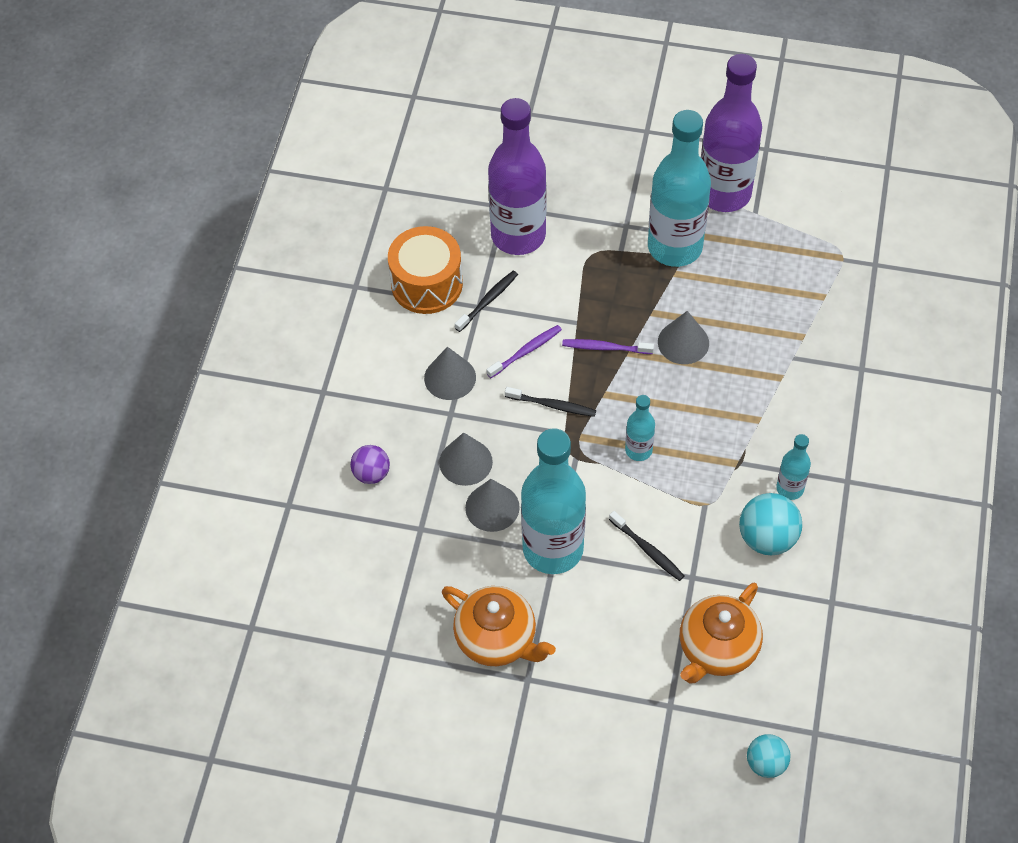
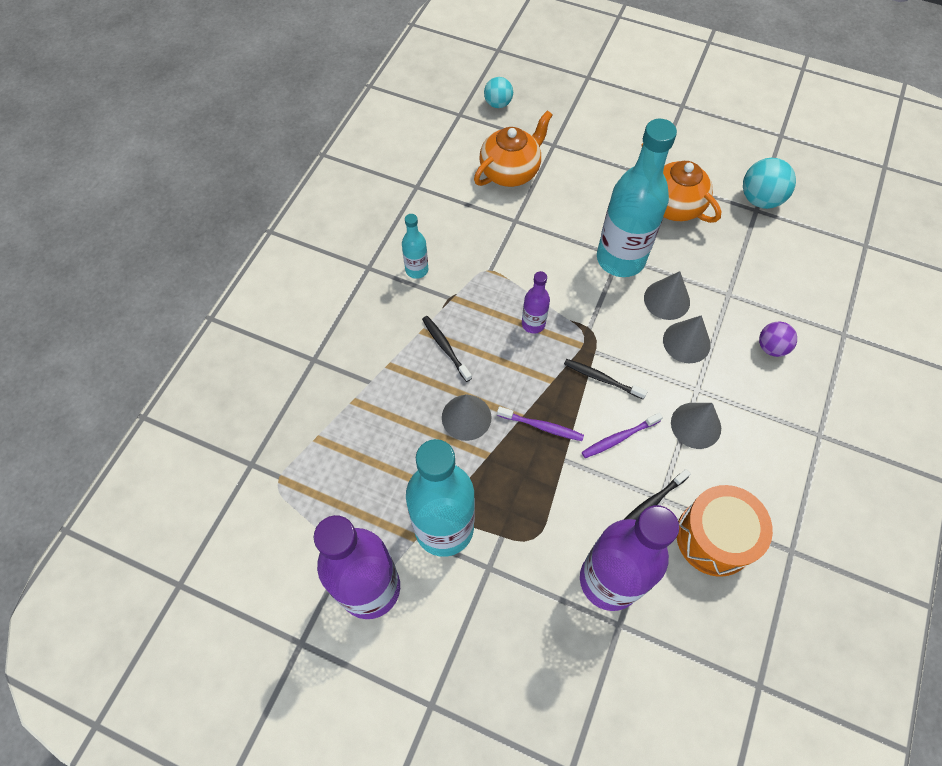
camera: 170 degrees left, 5 degrees up
(638, 450) = (533, 324): turquoise bottle -> purple bottle
(647, 550) = (544, 245): black toothbrush -> black toothbrush (445, 347)
(767, 538) = (448, 237): turquoise ball -> turquoise ball (760, 199)

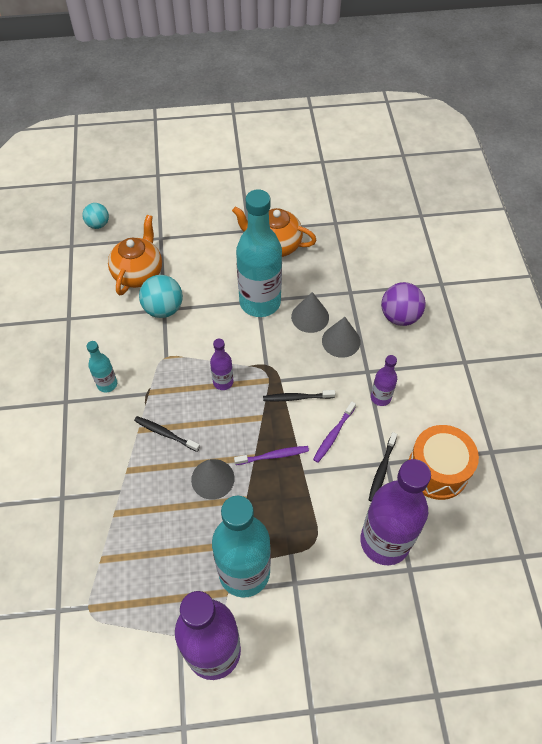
camera: 30 degrees left, 5 degrees down
(696, 425) = (380, 397): grey cone -> purple bottle
(760, 199) = (333, 214): turquoise ball -> turquoise ball (163, 309)
(771, 347) = (399, 316): purple ball -> purple ball, size x1.54

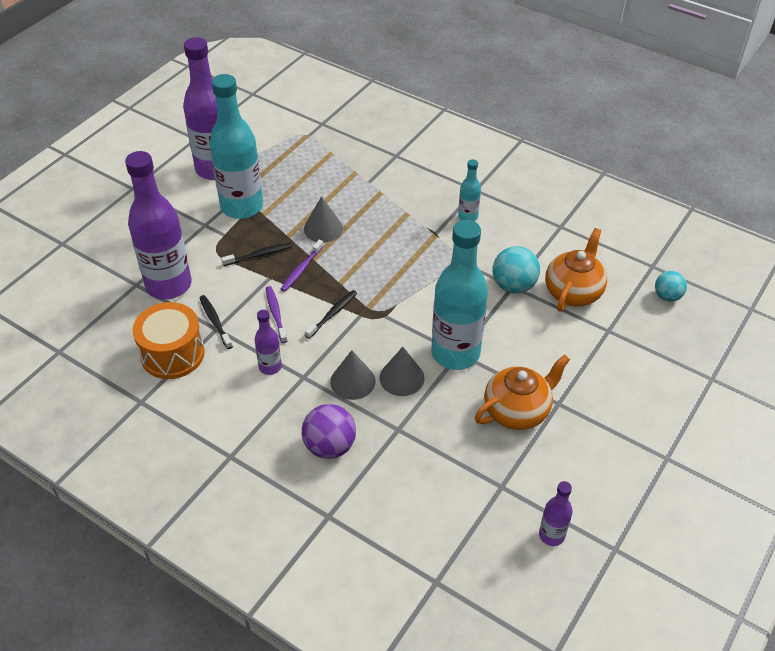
camera: 130 degrees right, 10 degrees down
(139, 273) = (573, 292): orange teapot -> orange teapot turned 120 degrees counterclockwise
(165, 433) = (388, 224): black toothbrush -> black toothbrush (259, 255)
(223, 382) = (397, 280): purple bottle -> purple bottle (551, 535)

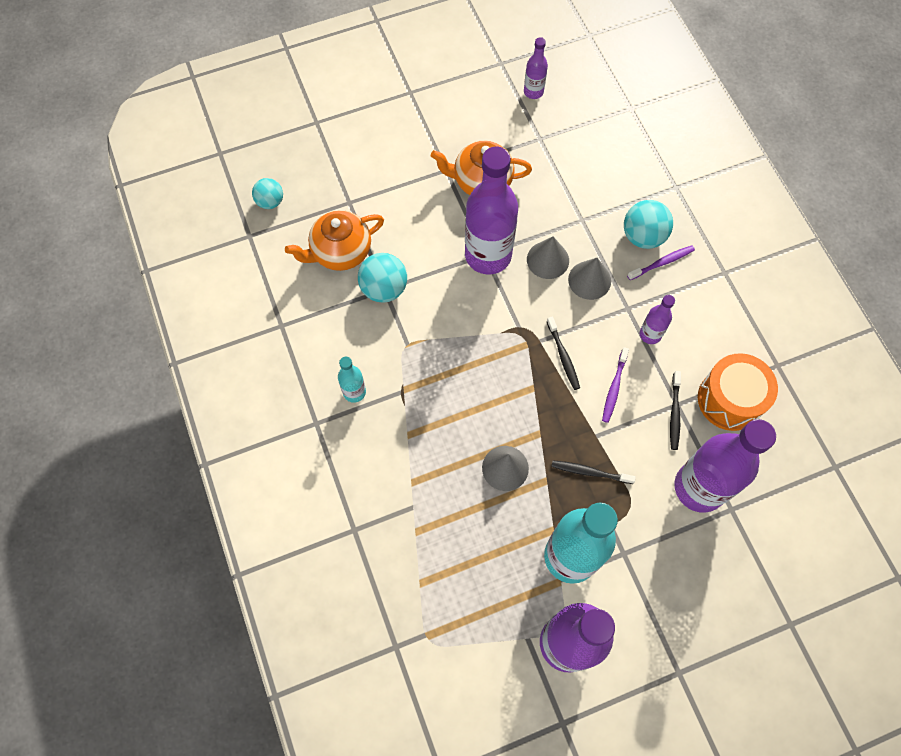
camera: 145 degrees left, 20 degrees up
(301, 269) = (559, 427): purple toothbrush -> purple toothbrush (662, 263)
(330, 446) = (643, 236): purple ball -> turquoise ball
(332, 314) = (563, 356): black toothbrush -> black toothbrush turned 90 degrees counterclockwise
(455, 353) = (488, 255): turquoise bottle -> purple bottle

